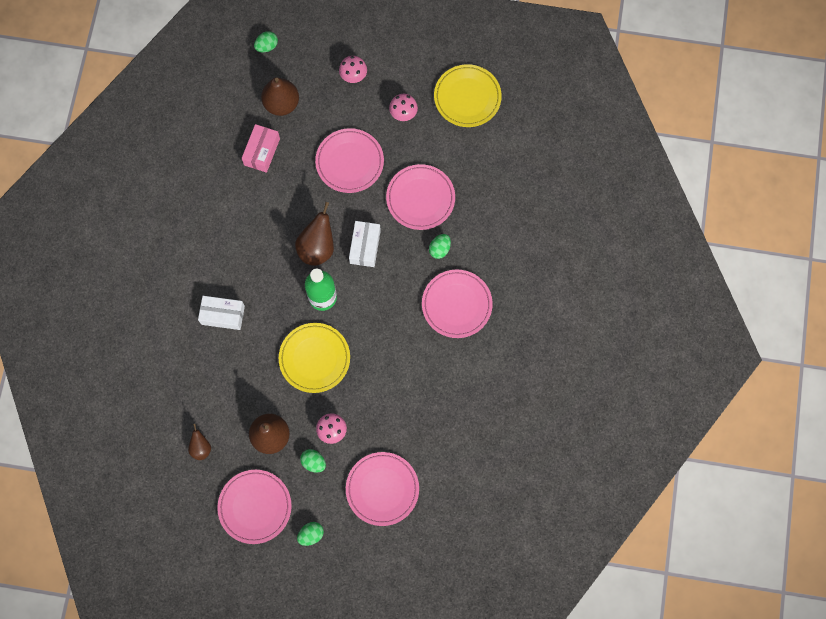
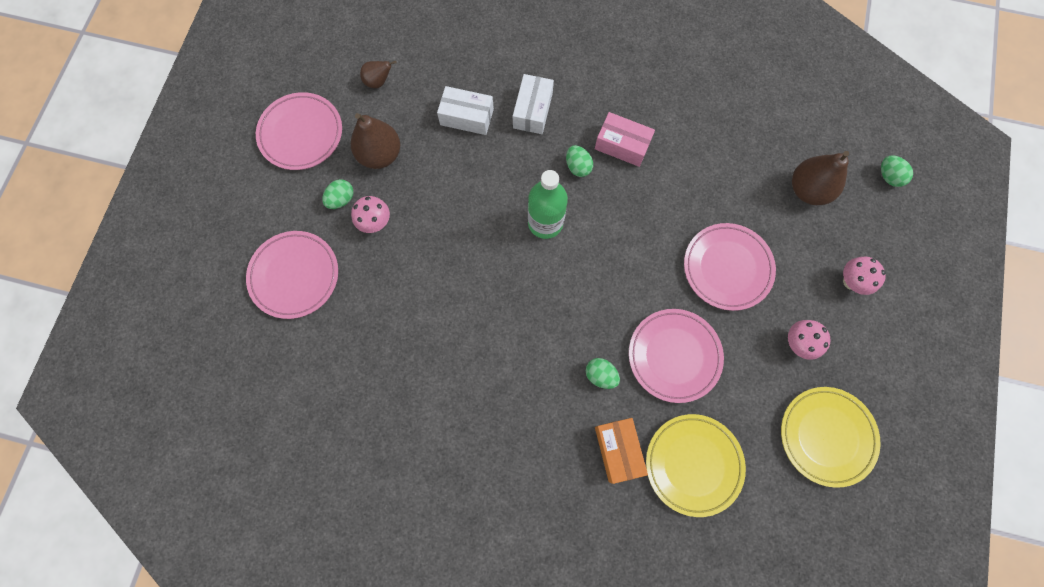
camera: 95 degrees right, 0 degrees up
(262, 152) = (741, 163): pink box -> pink box (622, 145)
(311, 534) = (257, 191): green egg -> green egg (578, 167)
(314, 358) = (468, 208): yellow plate -> yellow plate (693, 464)
(317, 248) = (611, 221): brown pear -> none
(365, 247) = (609, 278): white box -> white box (467, 117)
(456, 305) = (521, 391): pink plate -> none
(492, 234) = (618, 450): none -> orange box

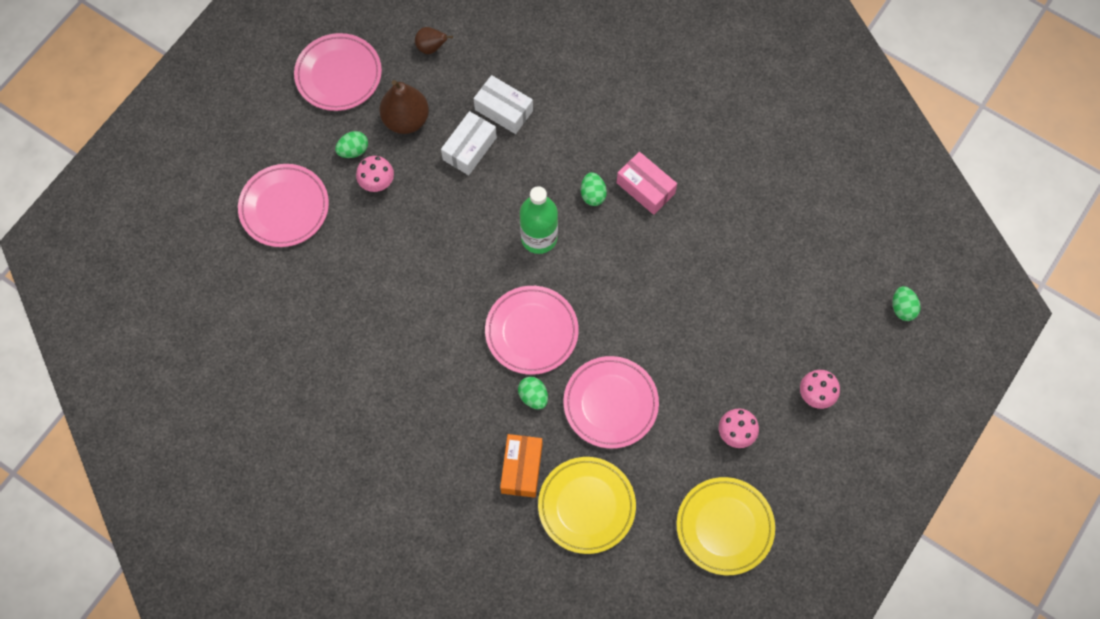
camera: 20 degrees right, 5 degrees down
(532, 110) = (571, 125): white box -> white box (469, 148)
(727, 268) = (698, 340): pink plate -> pink plate (531, 332)
(808, 190) = (813, 293): brown pear -> none

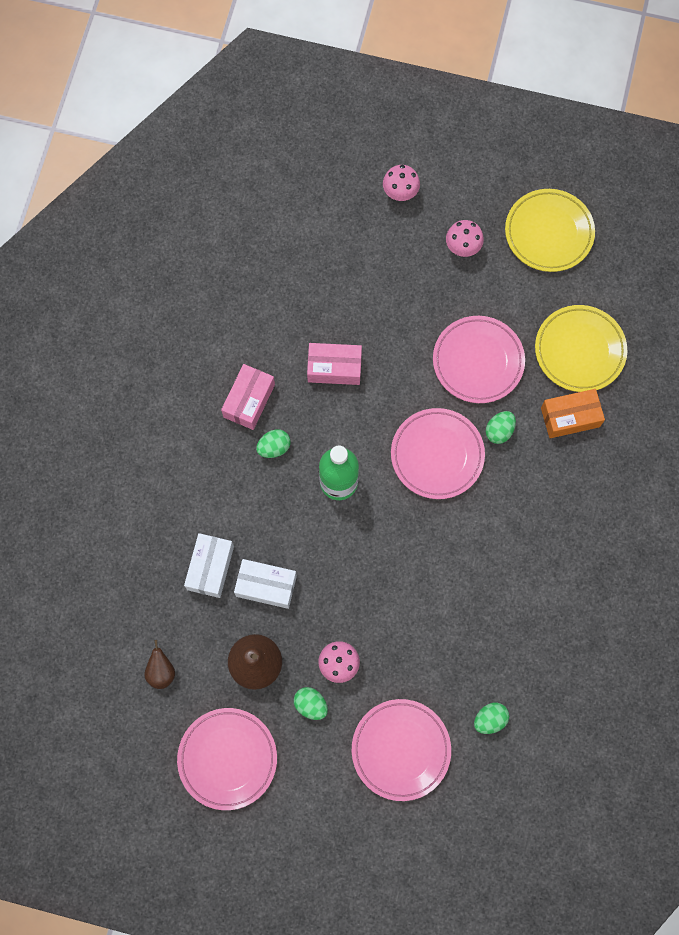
camera: 110 degrees left, 5 degrees up
(651, 271) = (334, 368): none -> pink box
(902, 308) = (289, 144): green egg -> green egg (490, 719)

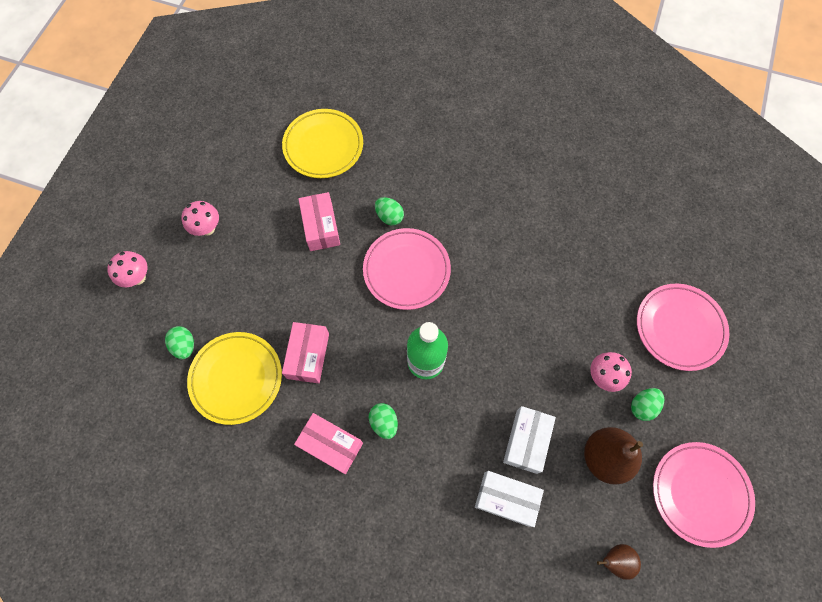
camera: 85 degrees left, 5 degrees down
(478, 361) = (321, 227): pink plate -> pink box
(490, 719) = (648, 251): green egg -> green egg (184, 346)
(548, 233) = (208, 157): yellow plate -> yellow plate (236, 378)
(570, 417) = (383, 160): orange box -> none

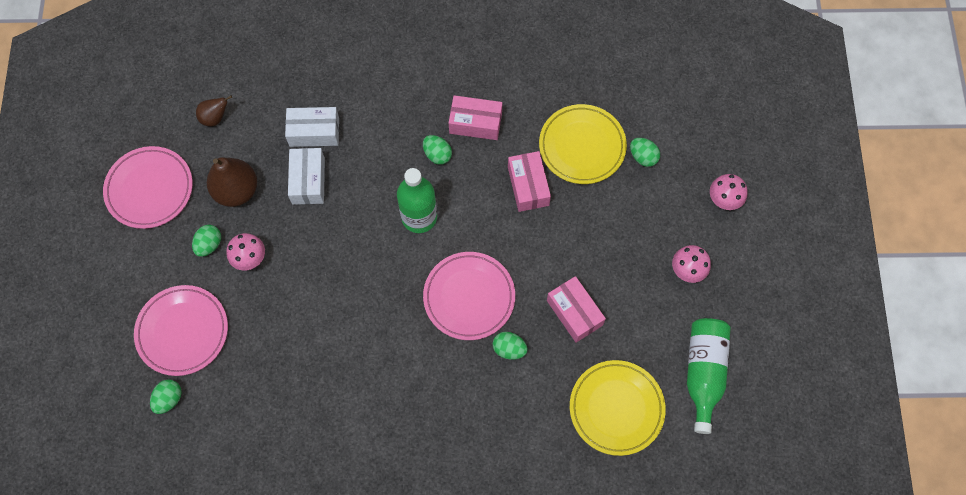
camera: 160 degrees right, 0 degrees up
(241, 149) = (703, 373): none -> green bottle
(698, 272) = (169, 399): none -> green egg

